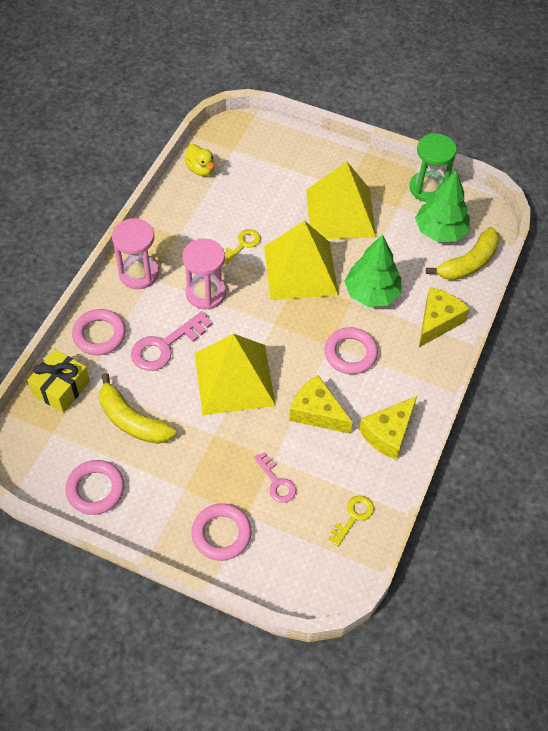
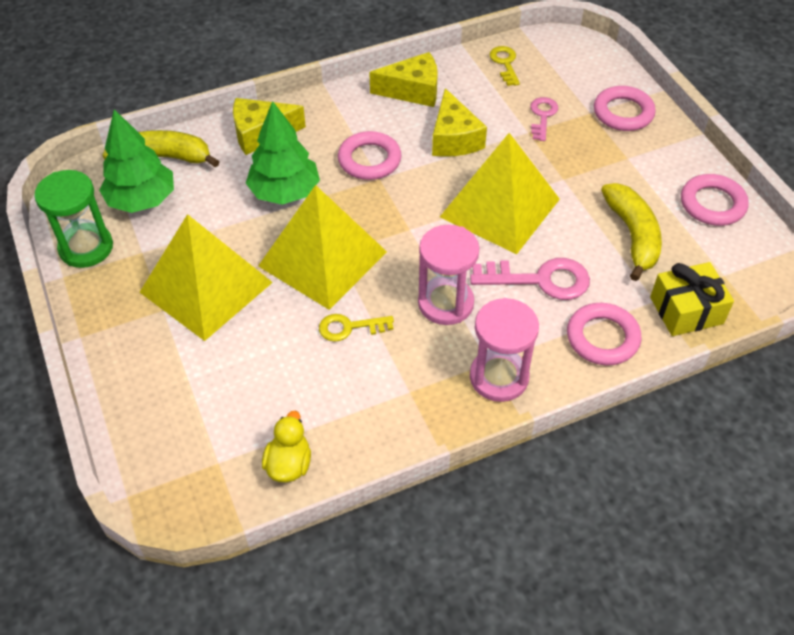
camera: 135 degrees left, 5 degrees down
(353, 517) = (505, 63): yellow key -> yellow key turned 90 degrees clockwise

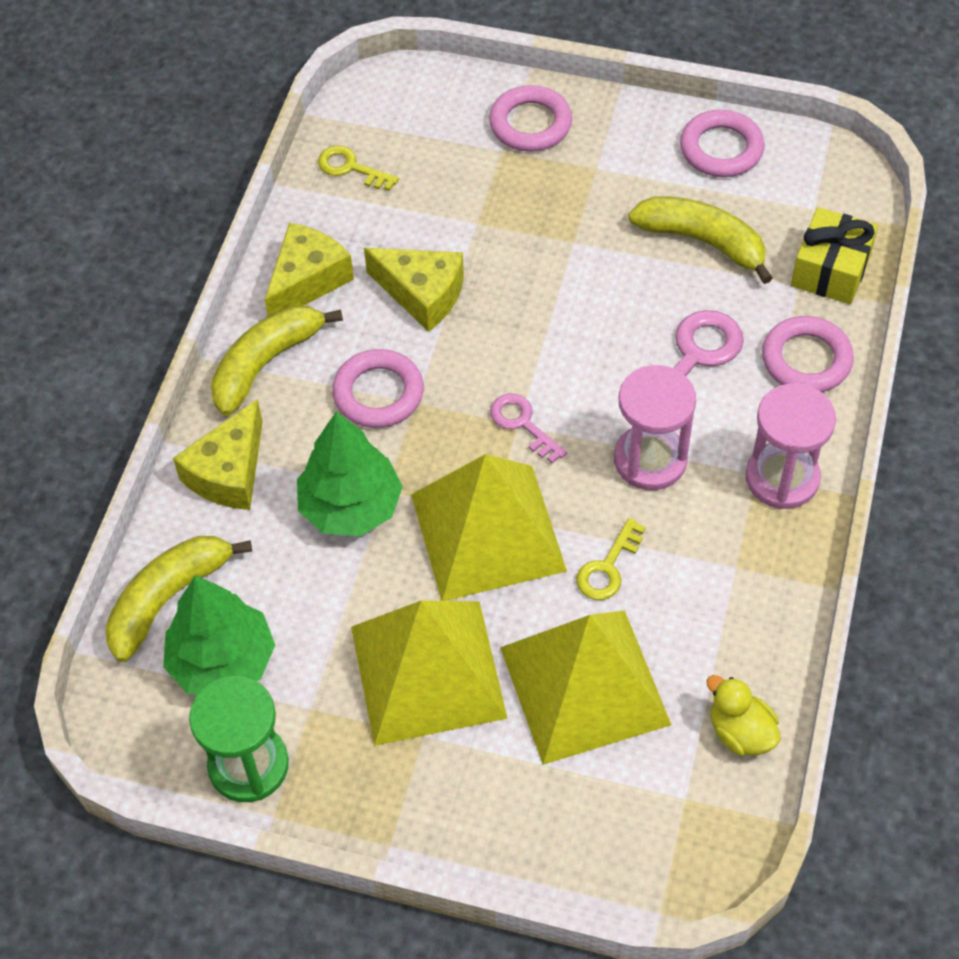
camera: 50 degrees left, 5 degrees up
(343, 107) = (266, 363): none -> yellow banana
(500, 207) = (563, 324): yellow pyramid -> yellow pyramid (584, 685)
(542, 116) = (467, 194): pink key -> pink key (522, 424)

